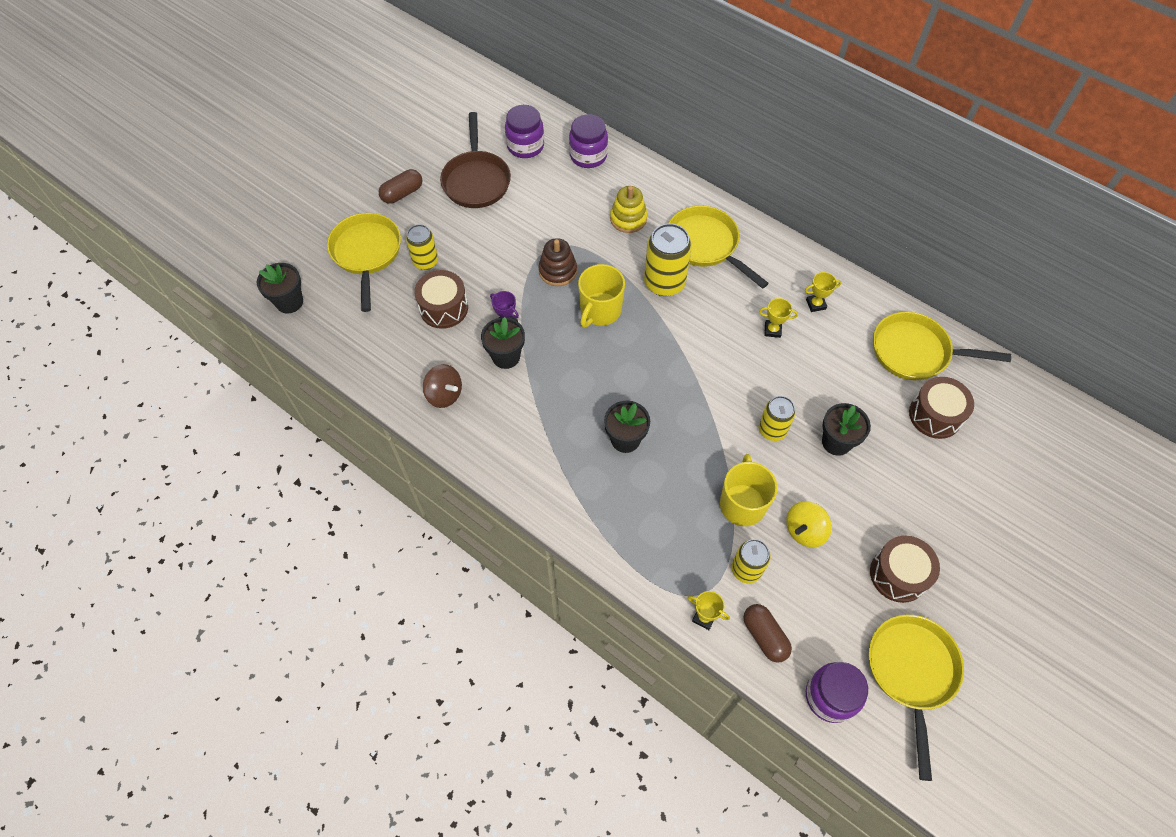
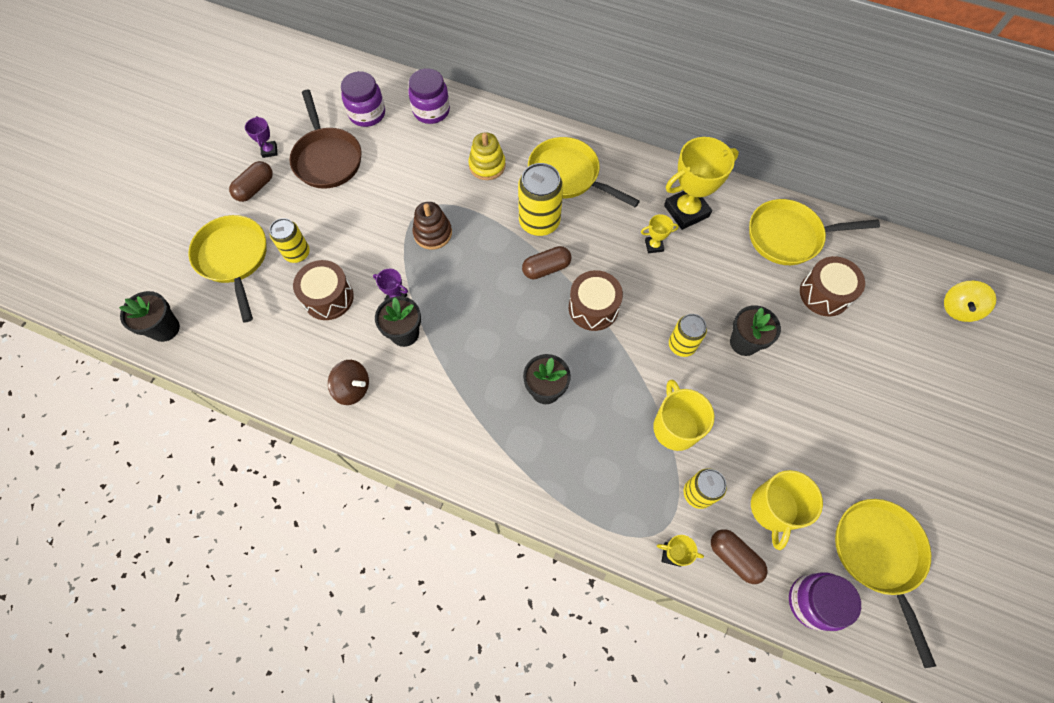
camera: 15 degrees left, 5 degrees up
(424, 162) = (269, 151): none -> purple trophy
(600, 310) = (485, 264): yellow mug -> yellow mug (773, 509)
(658, 328) = (546, 268): none -> brown capsule
(804, 530) = (740, 439): yellow spinning top -> yellow spinning top (958, 309)
(816, 304) = (686, 211): yellow trophy -> yellow trophy, size x2.16
(898, 574) = (838, 460): brown drum -> brown drum (593, 308)

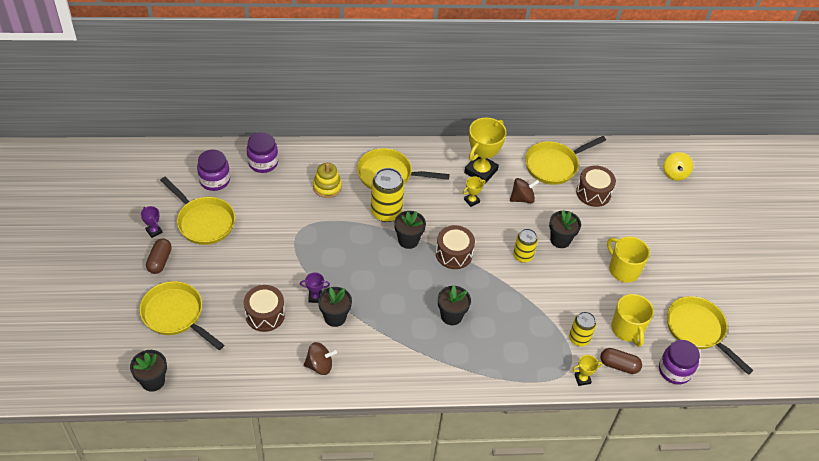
camera: 30 degrees left, 15 degrees down
(297, 253) = (222, 294): yellow can -> none
(327, 159) = (203, 222): brown pan -> yellow pan
(433, 233) = (315, 245): brown stacking toy -> none
(546, 268) = (408, 240): brown capsule -> black flower pot
(675, 427) = (545, 306): yellow mug -> yellow mug (623, 269)
(722, 266) = (522, 198): none -> brown spinning top

